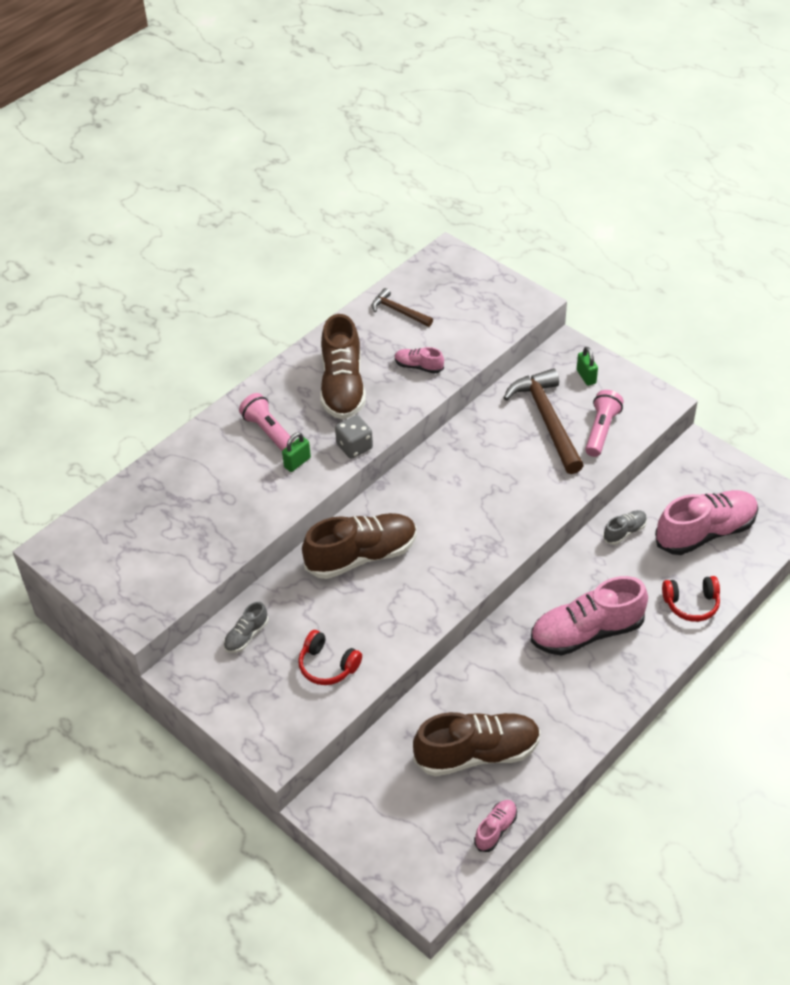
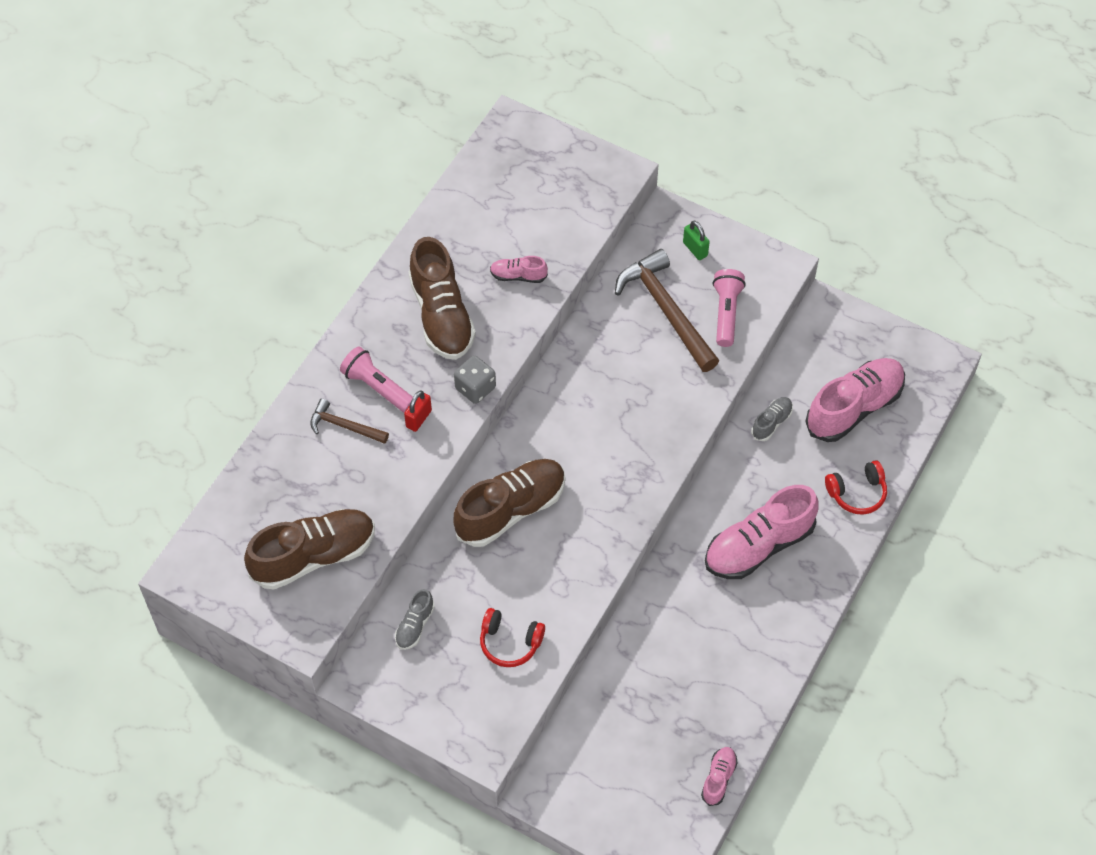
camera: 15 degrees left, 10 degrees up
(297, 462) = (418, 419): green padlock -> red padlock
(398, 311) = (477, 208): brown hammer -> brown hammer (344, 426)
(477, 753) = (680, 702): brown shoe -> brown shoe (313, 556)

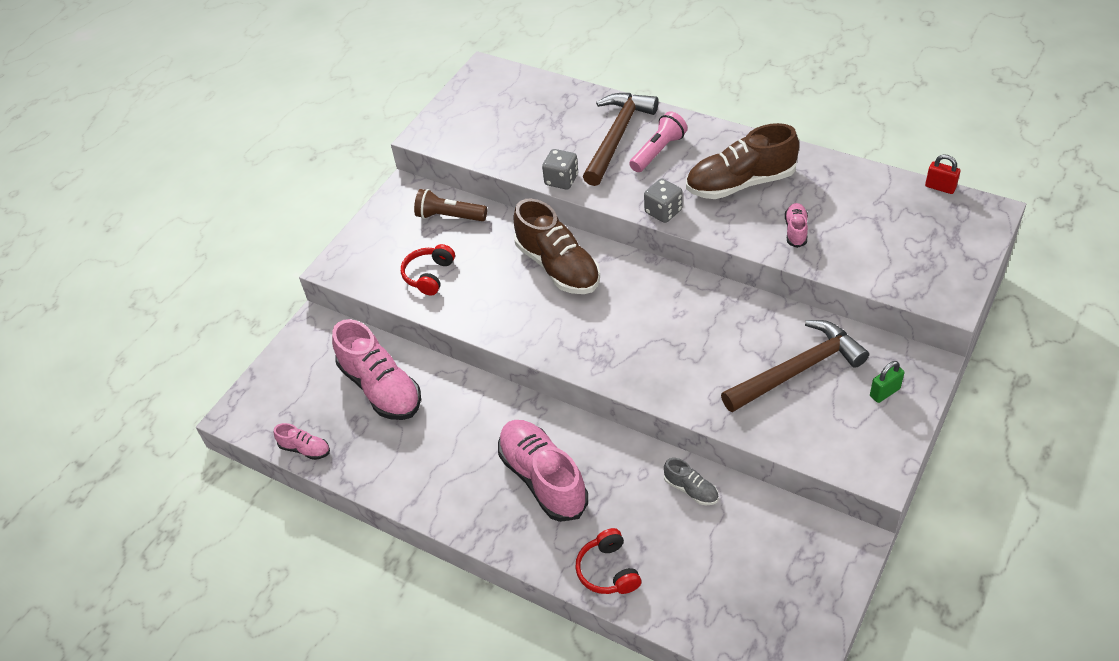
camera: 95 degrees right, 10 degrees down
(313, 556) = (494, 133): brown shoe -> none
(344, 426) = (617, 136): brown hammer -> brown hammer, size x1.87
(410, 484) = (561, 180): none -> grey dice
(415, 626) = (449, 216): grey shoe -> brown flashlight
(418, 419) = (628, 179): red padlock -> red padlock (940, 187)
(726, 313) = (804, 422): pink flashlight -> none
(854, 408) = (719, 570): pink shoe -> pink shoe (381, 388)

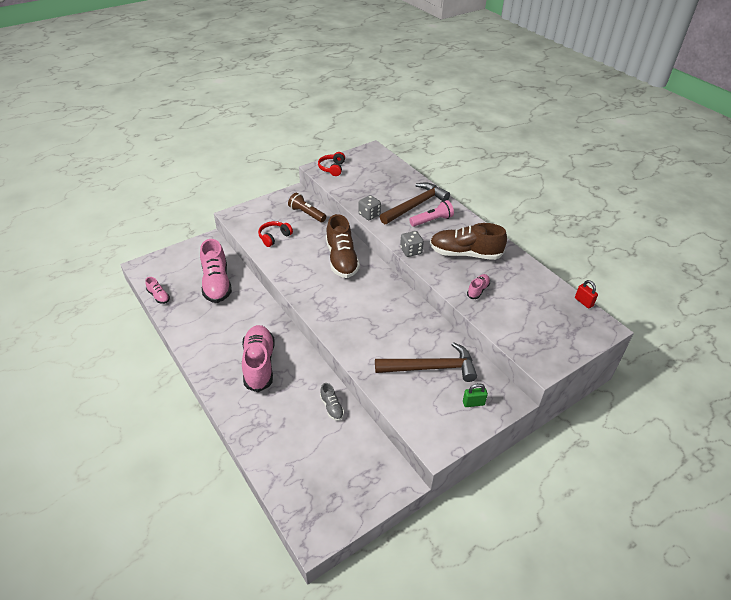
camera: 20 degrees right, 5 degrees down
(608, 570) = (255, 428): red headphones -> red headphones (332, 168)

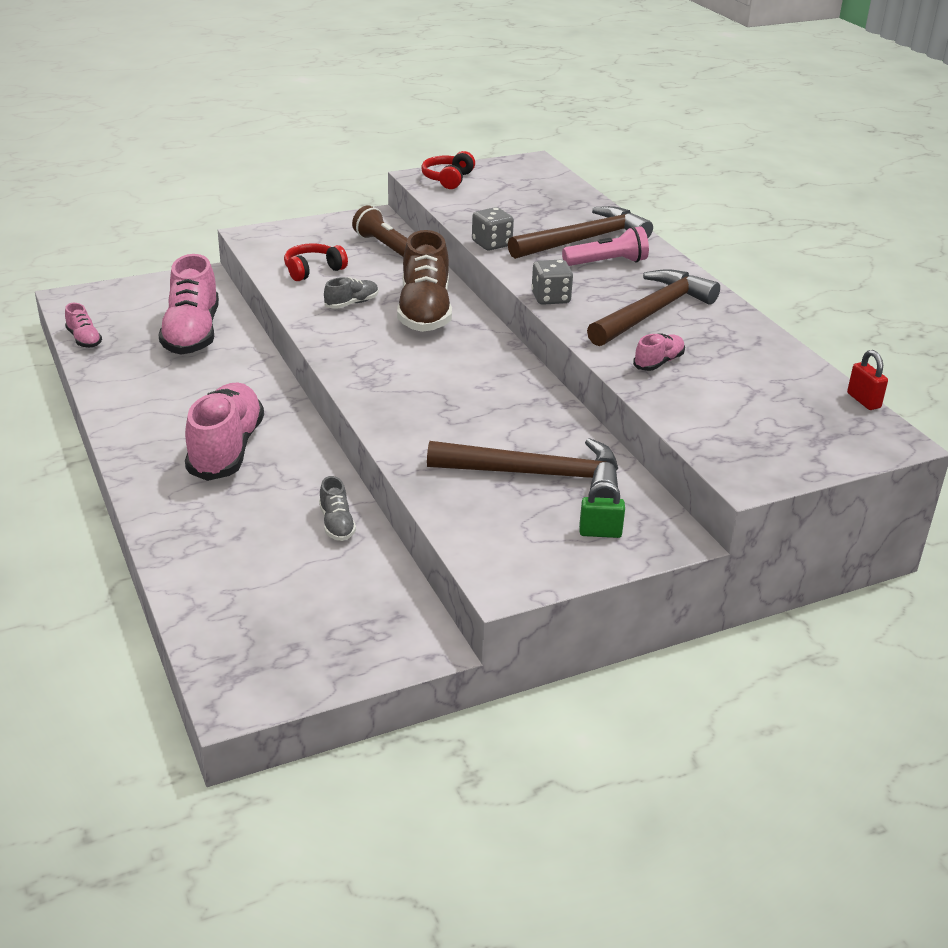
camera: 10 degrees right, 10 degrees down
(302, 259) = (352, 303): none -> grey shoe
(465, 254) = (653, 312): brown shoe -> brown hammer

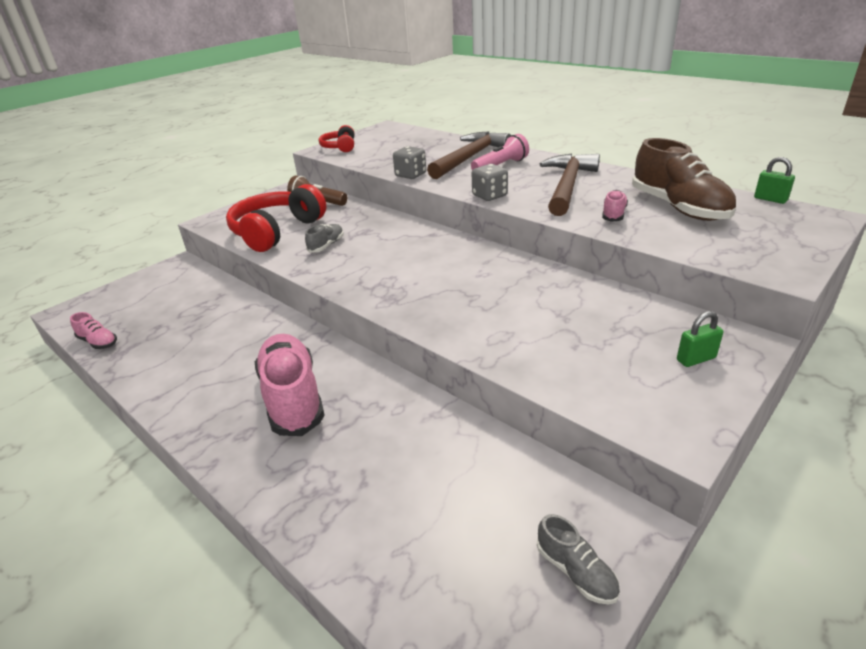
camera: 20 degrees left, 0 degrees up
(192, 334) = (196, 308): pink shoe -> none
(313, 270) = (277, 231): red headphones -> red headphones, size x1.88
(337, 524) = (444, 432): grey shoe -> grey shoe (576, 571)
(425, 312) = (387, 236): brown shoe -> brown shoe (679, 208)
(537, 475) = (595, 328): brown hammer -> none
(863, 401) = (770, 199): red padlock -> green padlock

